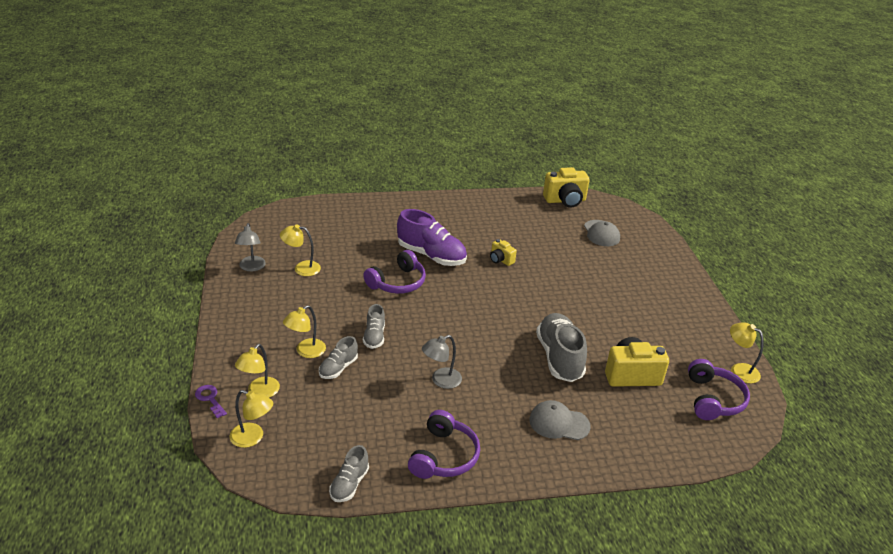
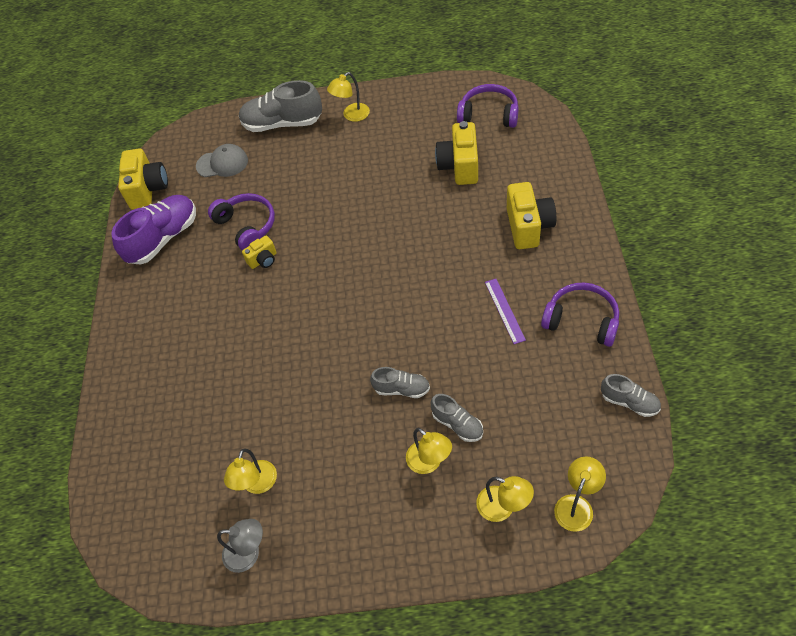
camera: 75 degrees left, 20 degrees up
(210, 399) = (518, 565): purple key -> none
(397, 282) = (299, 367): purple headphones -> purple headphones (247, 226)
(431, 255) = (246, 331): purple shoe -> purple shoe (163, 238)
(441, 381) = (474, 322): grey lamp -> none
(454, 401) = (504, 310): none -> purple ruler
(559, 358) = (435, 219): grey shoe -> grey shoe (282, 123)
(559, 423) = (528, 227): grey cap -> yellow camera
(739, 370) = (450, 91): yellow lamp -> yellow lamp (352, 115)

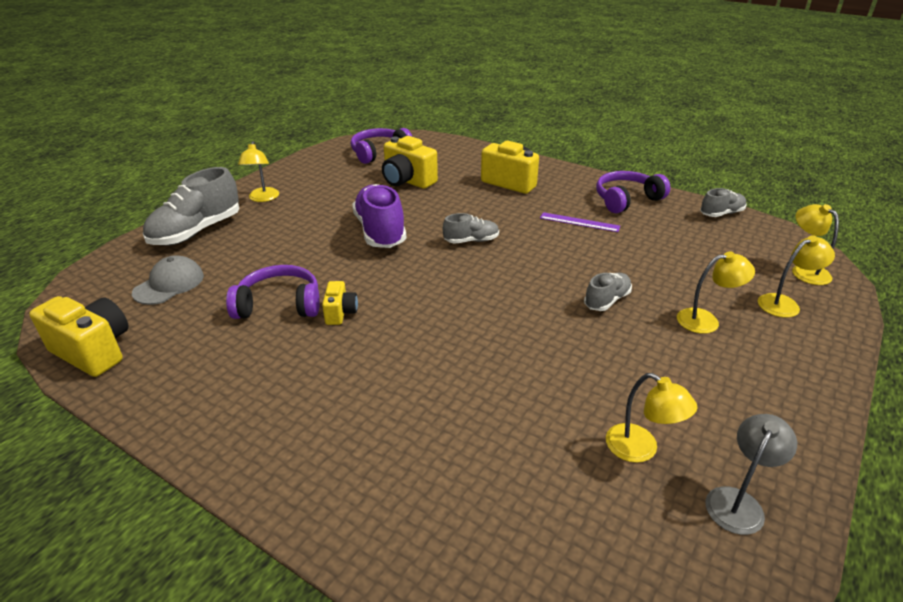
camera: 60 degrees left, 20 degrees down
(163, 238) = (187, 370): purple shoe -> purple shoe (380, 231)
(457, 424) = (675, 289): grey shoe -> grey shoe (471, 241)

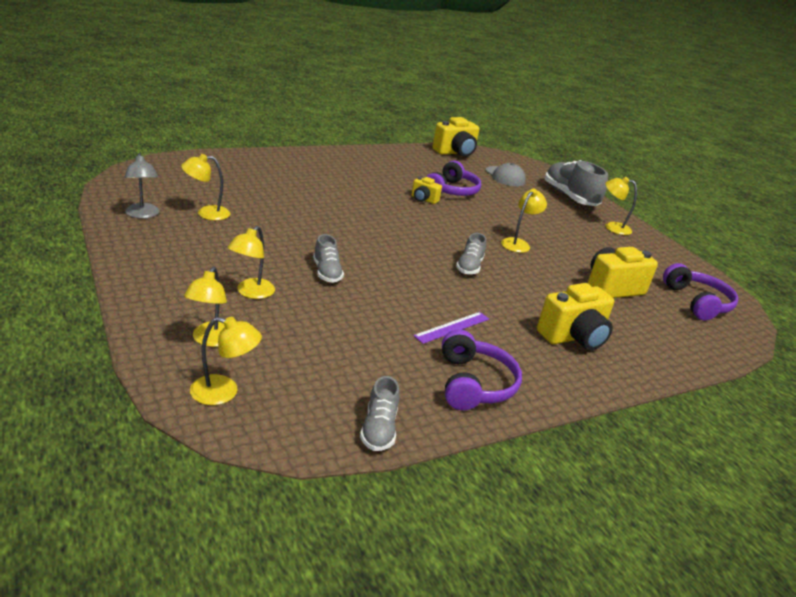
camera: 115 degrees right, 5 degrees down
(380, 231) = (518, 243): purple shoe -> yellow lamp

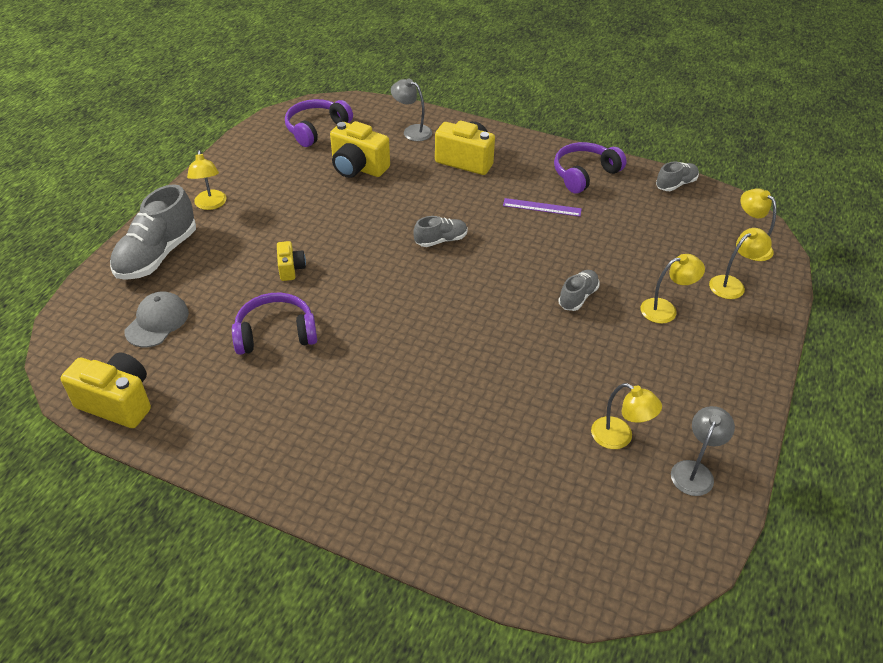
camera: 125 degrees left, 15 degrees up
(423, 199) = (337, 336): yellow camera -> yellow camera (291, 269)
(518, 243) = (348, 237): yellow lamp -> none
(656, 341) = (412, 131): none -> grey lamp

